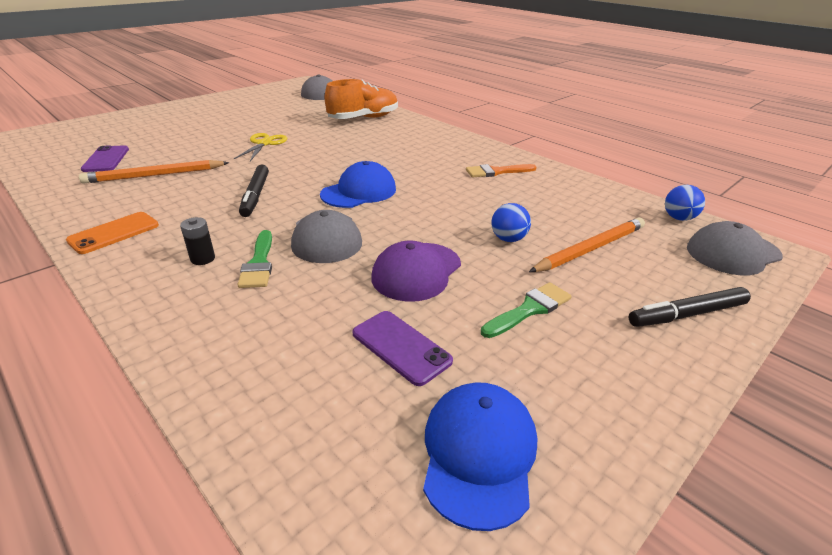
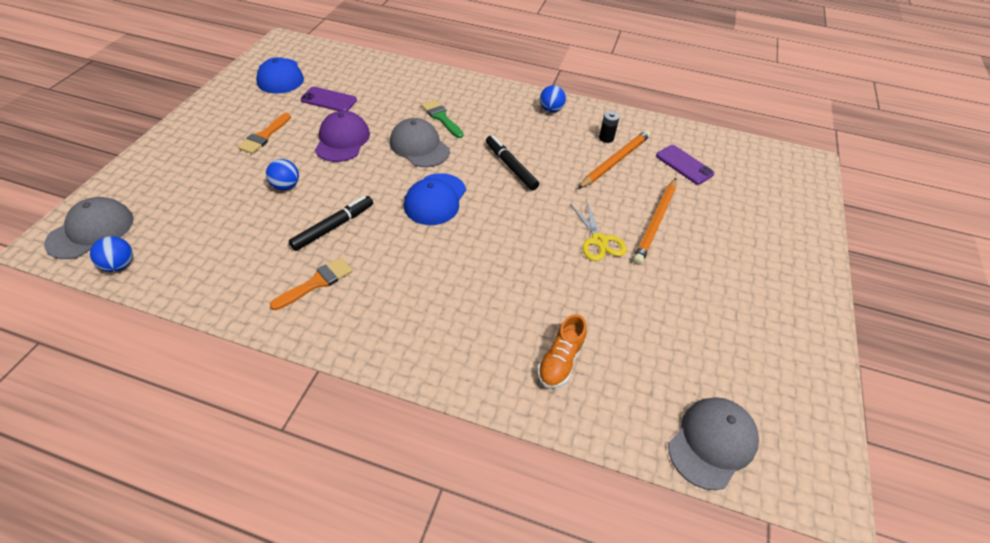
camera: 150 degrees right, 15 degrees up
(114, 233) = (551, 110): orange phone -> blue ball
(203, 259) = (476, 111): black battery -> black battery (606, 138)
(363, 118) = (560, 361): orange shoe -> orange shoe, size x0.62
(529, 309) = (264, 136): green brush -> orange brush
(590, 249) = (218, 196): orange pencil -> orange pencil (655, 222)
(687, 315) = (162, 160): black marker -> black marker (333, 227)

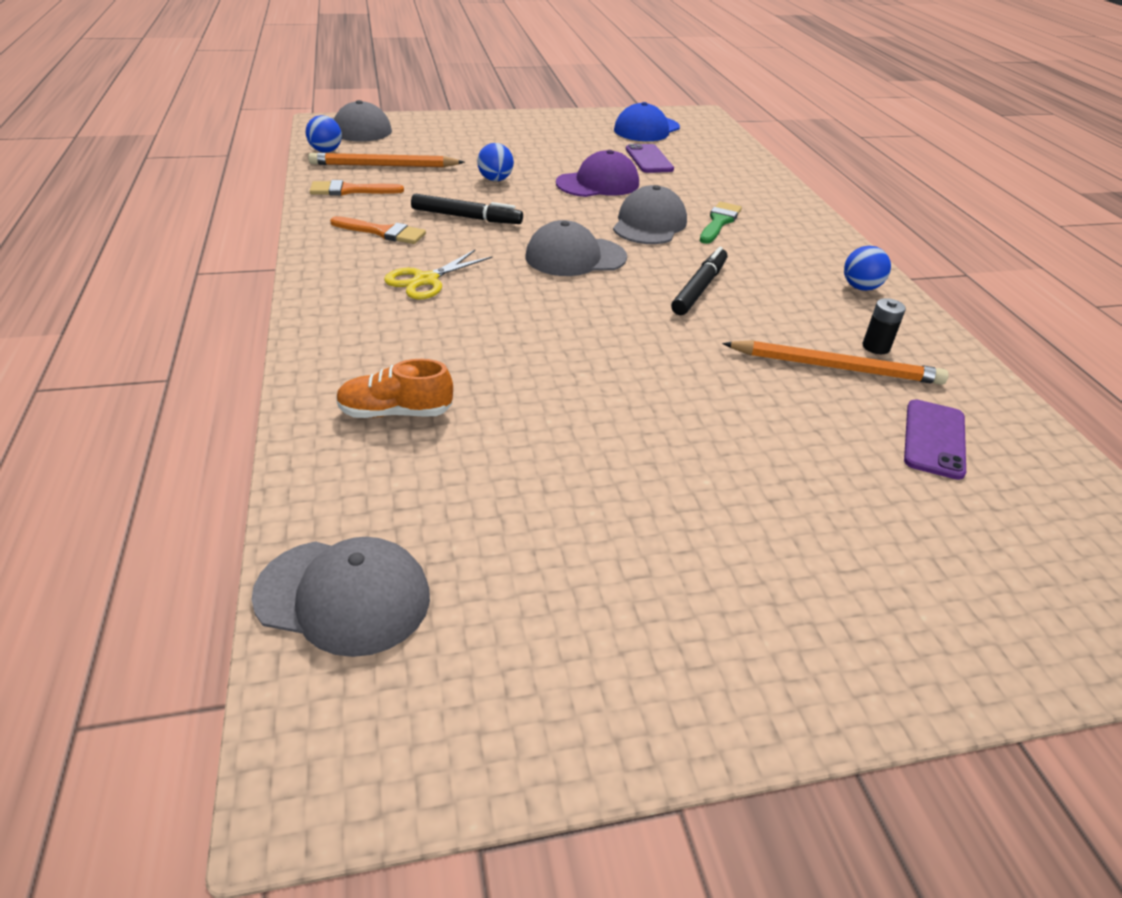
camera: 60 degrees right, 10 degrees down
(264, 136) = (550, 150): orange brush -> orange brush (350, 190)
(435, 199) = (575, 257): blue cap -> grey cap
(599, 241) = (646, 392): yellow scissors -> yellow scissors (426, 280)
(655, 222) = (751, 437): orange pencil -> orange pencil (384, 165)

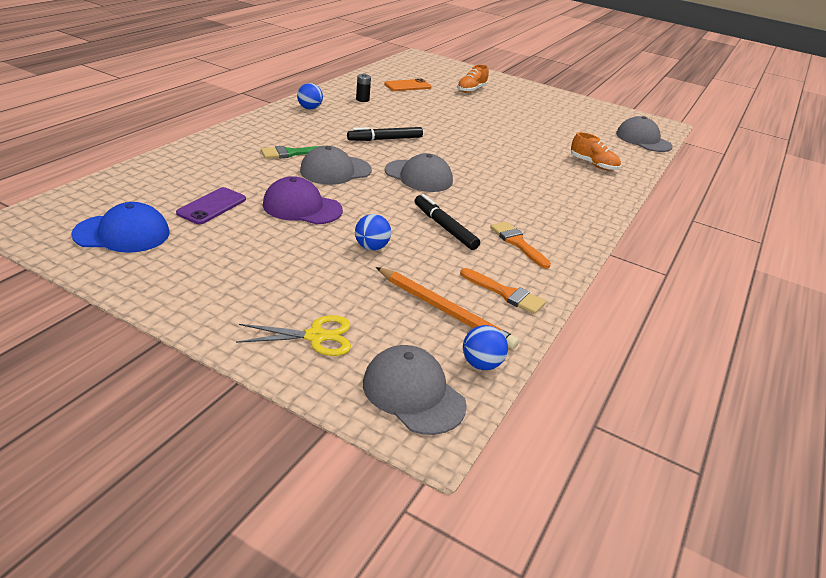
camera: 140 degrees left, 5 degrees down
(426, 280) = (523, 202): yellow scissors -> yellow scissors (316, 336)
(835, 367) = (394, 104): orange pencil -> none
(865, 526) = (471, 90): none -> orange shoe
(934, 439) = (407, 86): purple phone -> orange phone

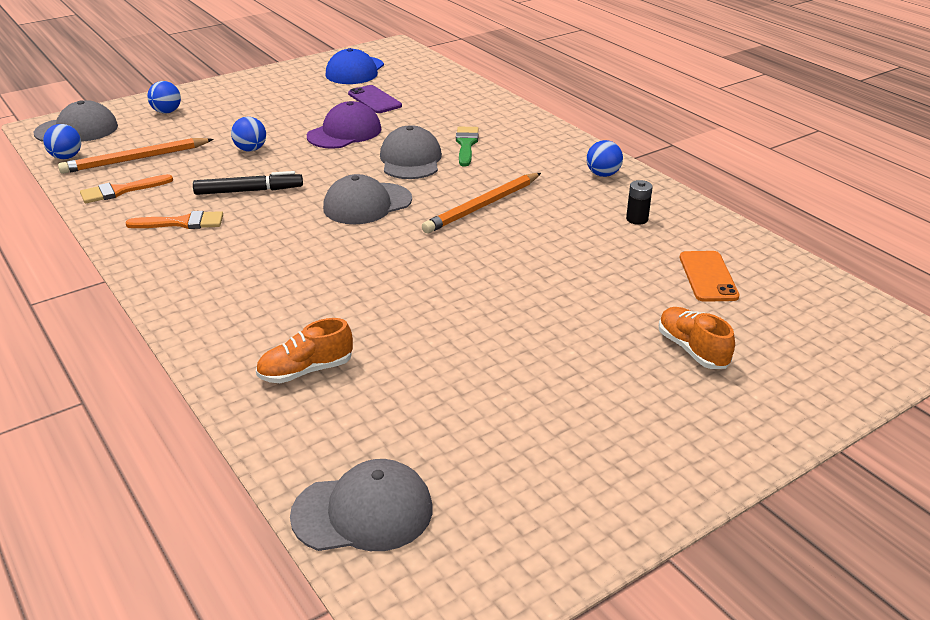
camera: 120 degrees right, 0 degrees up
(316, 336) = (167, 112): yellow scissors -> blue ball
(385, 139) = (483, 206): black marker -> orange pencil

